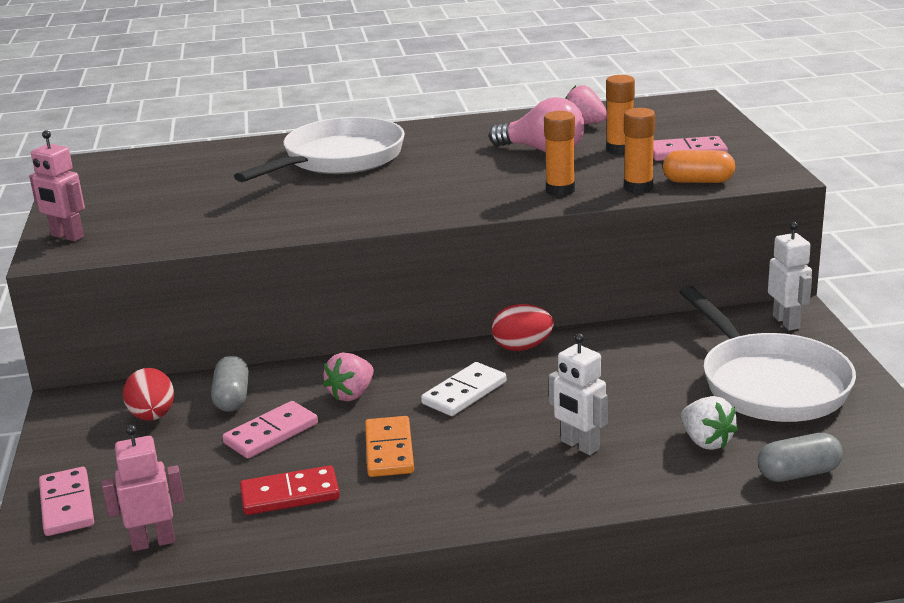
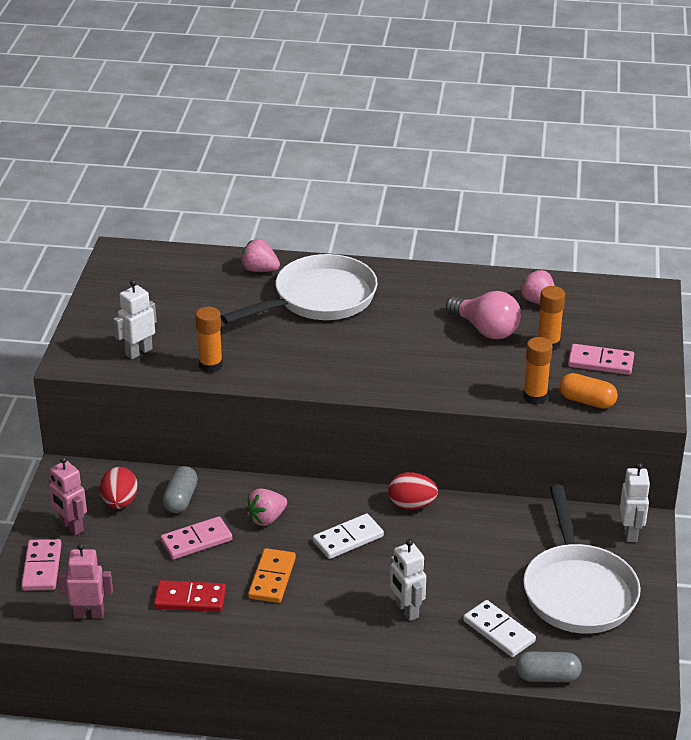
camera: 15 degrees right, 10 degrees up
(67, 236) = (86, 343): pink robot -> pink robot (71, 526)
(139, 232) = (138, 352): none -> white robot
(256, 150) = (260, 270): none -> pink strawberry
(560, 190) = (472, 384): orange glue stick -> orange glue stick (210, 365)
(706, 441) = (498, 631): white strawberry -> white domino

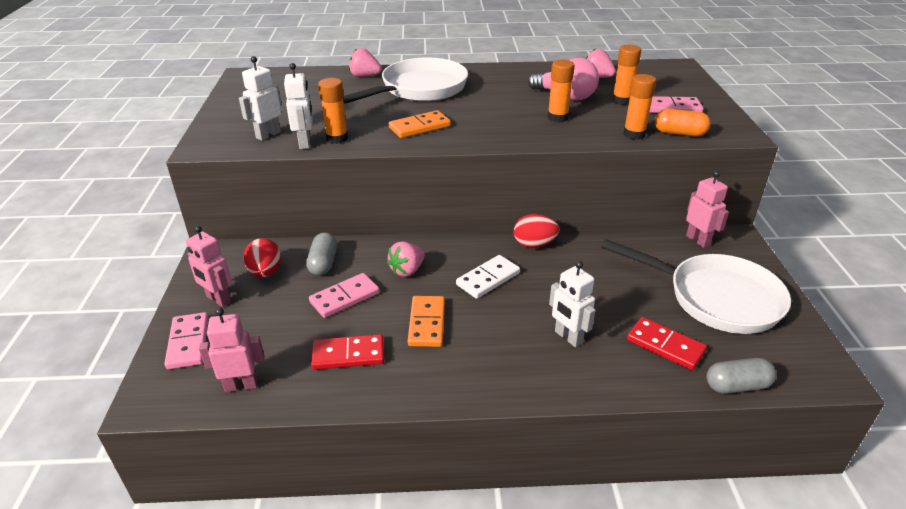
camera: 10 degrees left, 0 degrees up
(303, 359) = (419, 127): none -> orange domino
(461, 362) = (557, 118): none -> orange glue stick
(498, 631) = (665, 346): white domino -> red domino
(578, 590) = (716, 298): white pan -> white pan turned 45 degrees counterclockwise
(597, 523) = (698, 240): none -> pink robot
(630, 533) = (730, 245): white robot -> white robot (305, 143)

